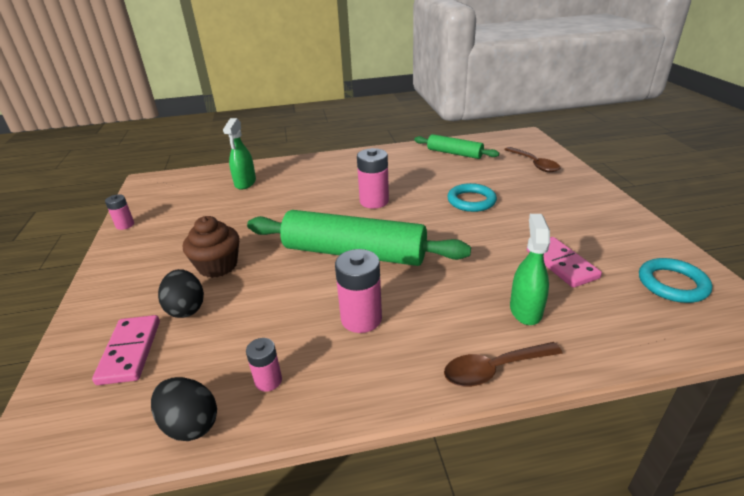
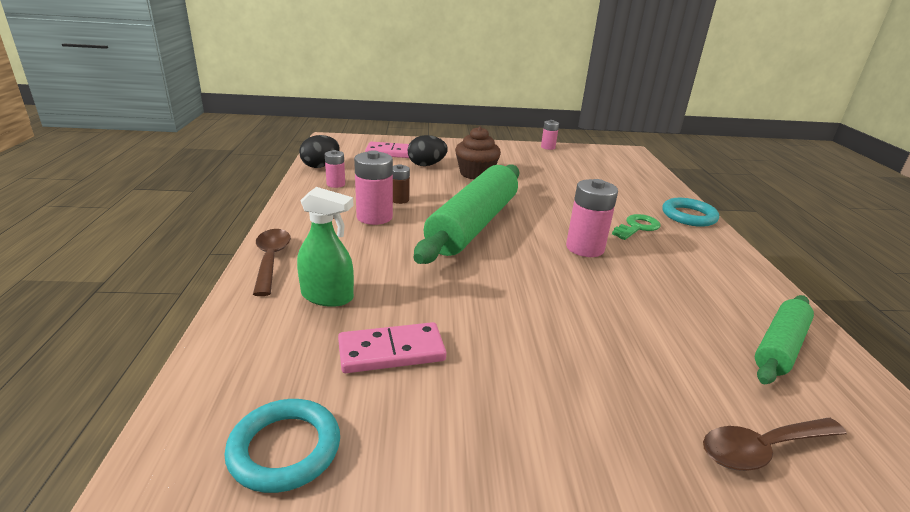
camera: 95 degrees right, 5 degrees down
(245, 183) = (629, 187): green spray bottle -> none
(308, 310) = (399, 200): none -> brown battery
(329, 182) = (637, 227): none -> green key
(471, 201) = (583, 320): turquoise ring -> turquoise ring (688, 216)

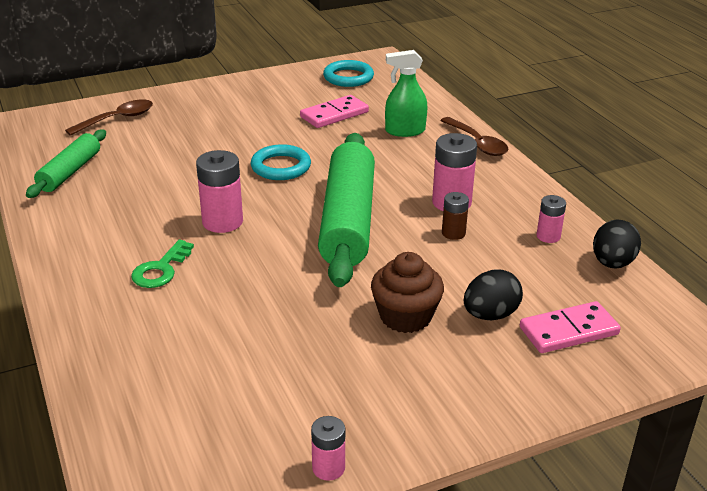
camera: 160 degrees right, 5 degrees up
(688, 216) = (83, 313): turquoise ring -> turquoise ring (281, 167)

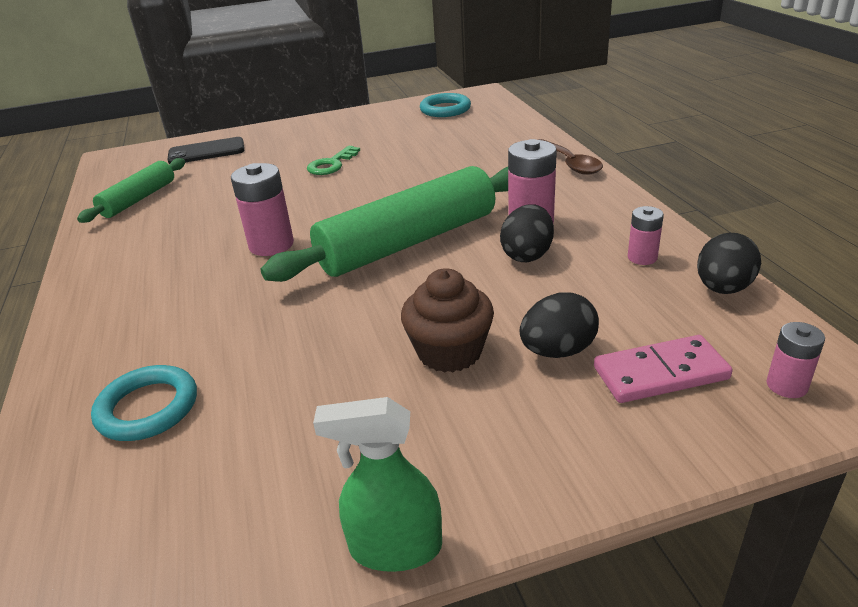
camera: 10 degrees right, 0 degrees up
(117, 119) = (206, 152): brown spoon -> black phone
(161, 269) = (185, 295): green key -> green key (331, 164)
(281, 167) = (352, 190): turquoise ring -> turquoise ring (148, 408)
(328, 468) = (293, 564): pink battery -> pink battery (786, 385)
(334, 114) = (422, 141): pink domino -> none
(348, 220) = (409, 242): green rolling pin -> green rolling pin turned 45 degrees clockwise
(405, 131) = (492, 154): green spray bottle -> green spray bottle (395, 547)
(453, 233) = (527, 255): brown battery -> black egg

